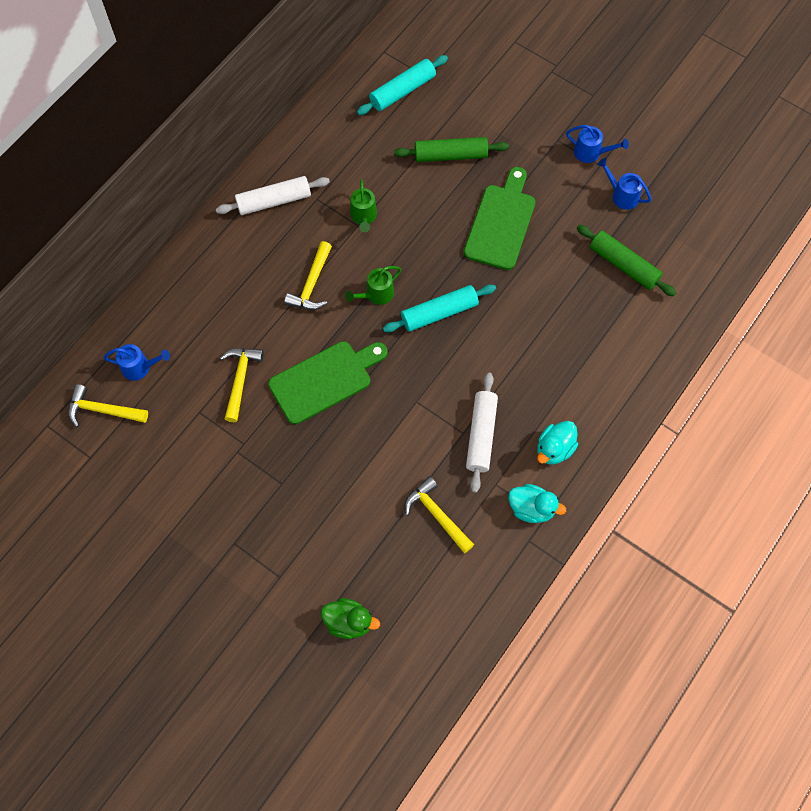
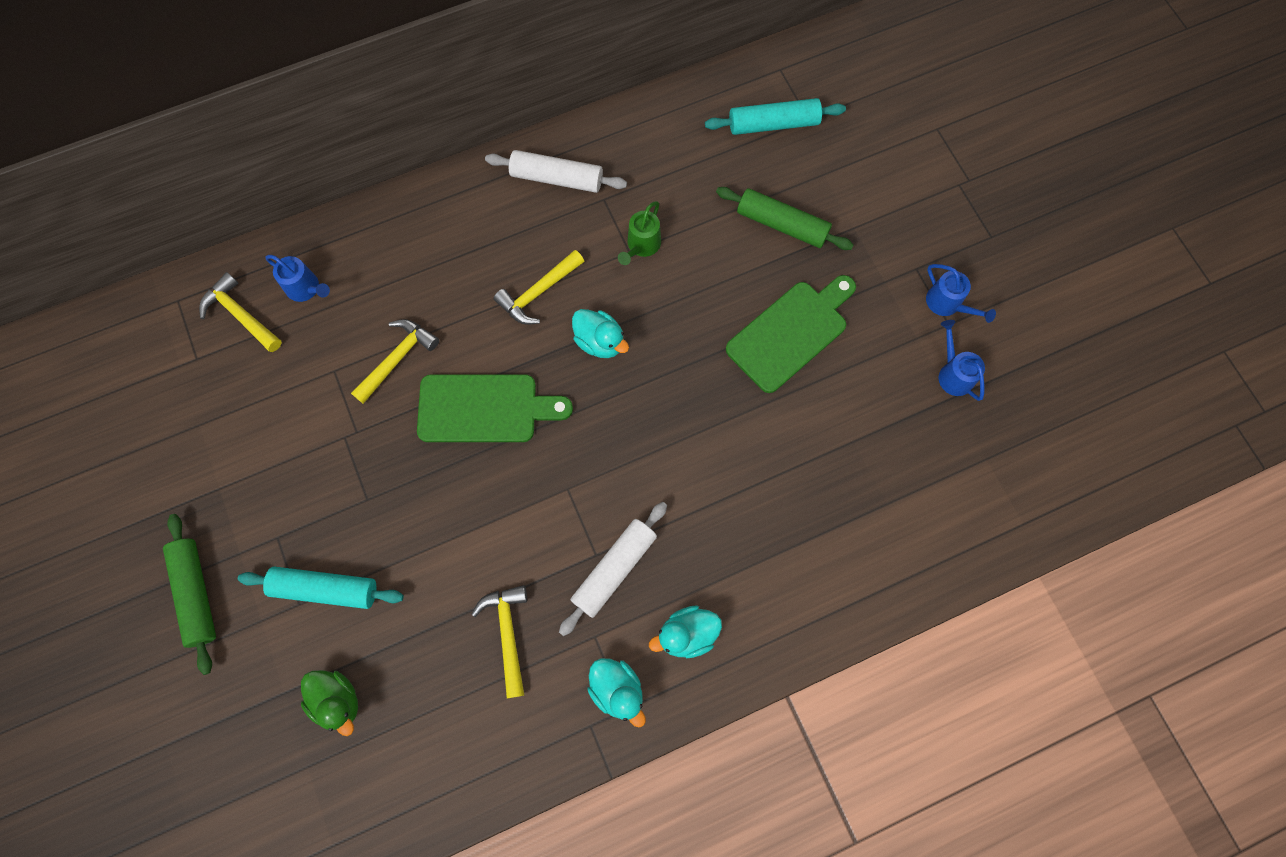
camera: 30 degrees right, 5 degrees up
(376, 295) = (600, 341): green watering can -> turquoise duck
(439, 313) = (656, 400): turquoise rolling pin -> turquoise rolling pin (325, 589)
(624, 265) = (904, 459): green rolling pin -> green rolling pin (196, 594)

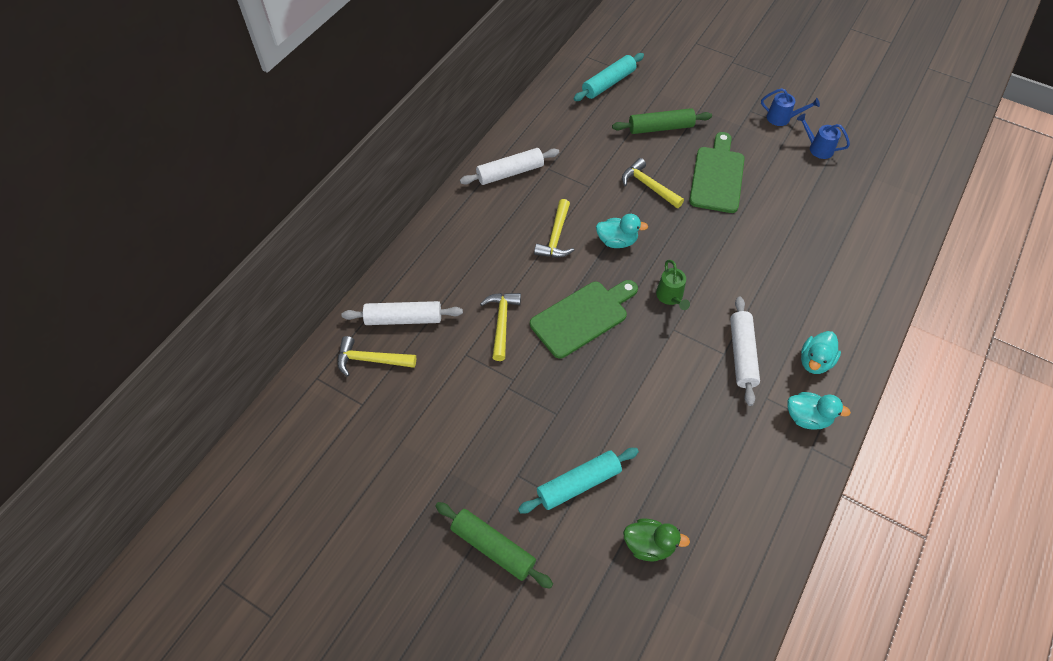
camera: 35 degrees left, 15 degrees down
(306, 289) = (403, 319): blue watering can -> white rolling pin
(508, 634) = (716, 431): yellow hammer -> yellow hammer (649, 186)
(641, 246) = (593, 180): green watering can -> green watering can (670, 297)

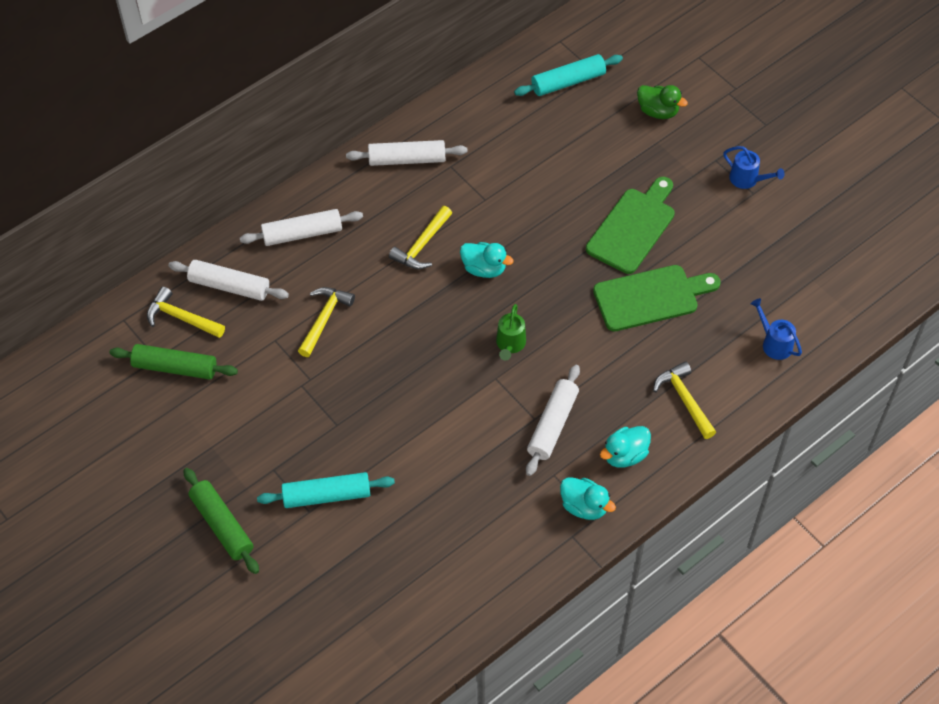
camera: 20 degrees right, 0 degrees up
(449, 256) = (302, 234): none -> white rolling pin
(582, 317) = (408, 338): green cutting board -> green cutting board (650, 297)
(649, 186) = (550, 217): yellow hammer -> yellow hammer (684, 400)
(649, 545) = (366, 570): green duck -> green duck (658, 111)
(660, 128) = (599, 152): green rolling pin -> green rolling pin (175, 367)
(817, 148) = (768, 227): blue watering can -> blue watering can (774, 343)

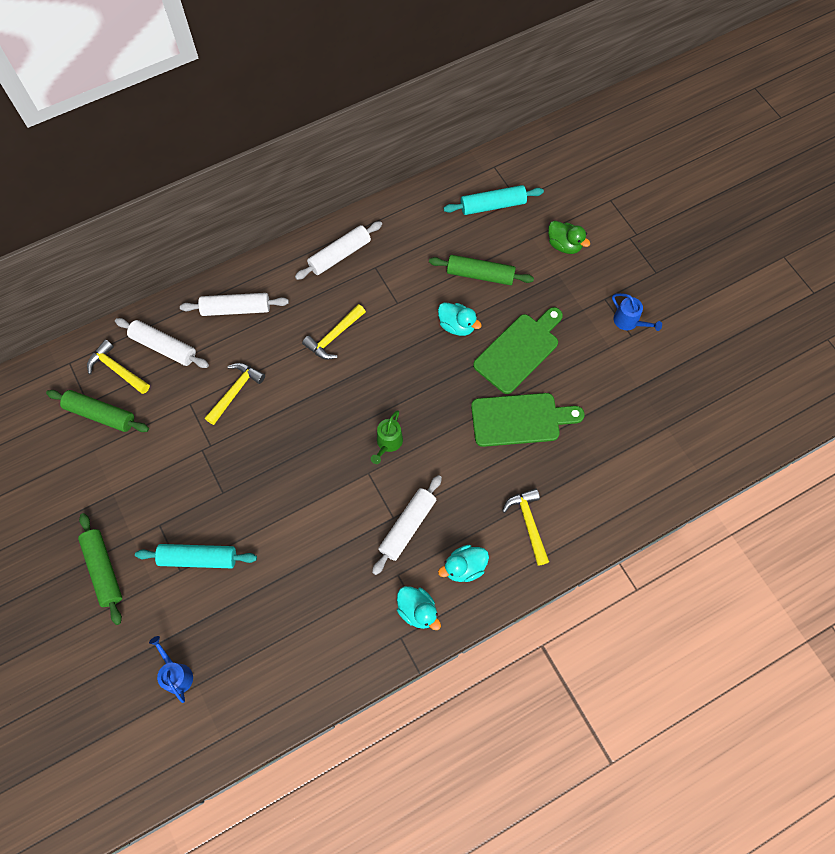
camera: 10 degrees right, 10 degrees up
(407, 159) = (340, 255): white rolling pin -> white rolling pin turned 45 degrees counterclockwise
(484, 269) = (382, 367): turquoise duck -> turquoise duck (457, 326)
(571, 156) = (480, 275): none -> green rolling pin
(774, 343) = (619, 482): blue watering can -> blue watering can (176, 674)

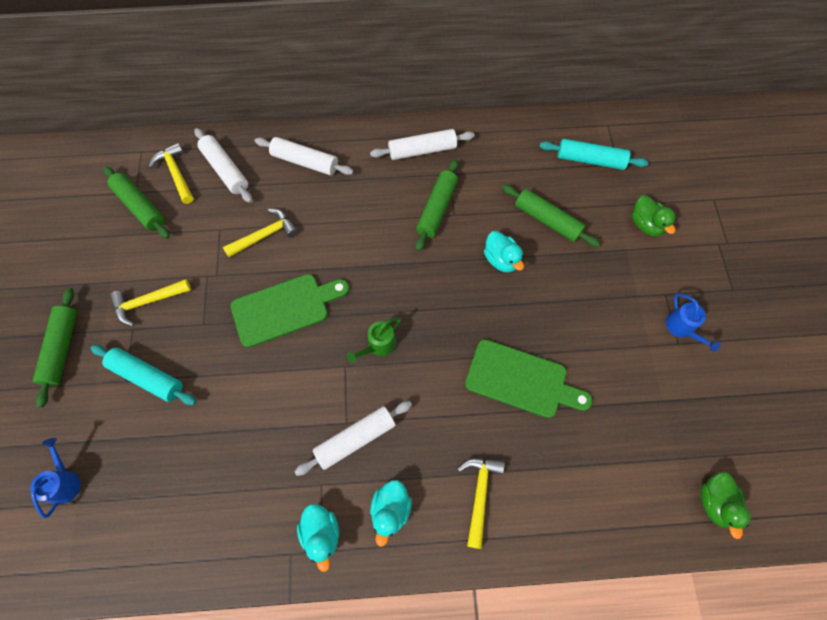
camera: 25 degrees right, 0 degrees up
(334, 336) = (379, 222): yellow hammer -> yellow hammer (148, 302)
(379, 304) = (437, 209): none -> green rolling pin
(464, 567) = (390, 510): turquoise duck -> turquoise duck turned 75 degrees counterclockwise
(519, 350) = (552, 309): green cutting board -> green cutting board (285, 308)
(707, 447) = (714, 502): none -> green duck

